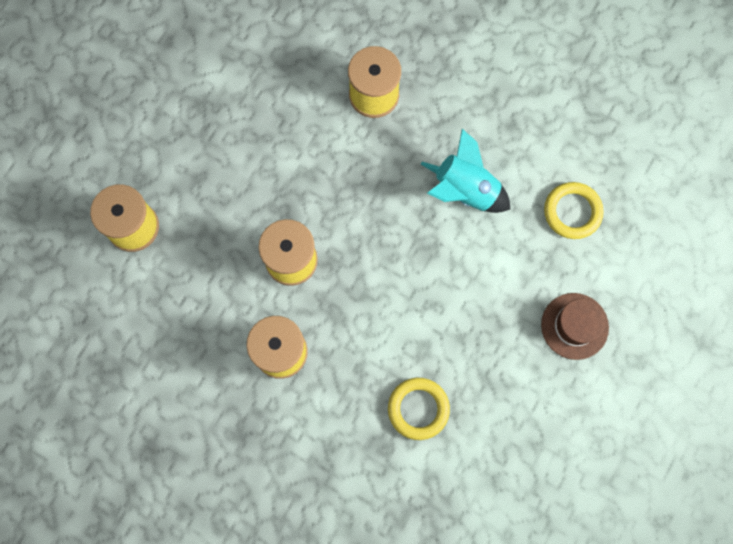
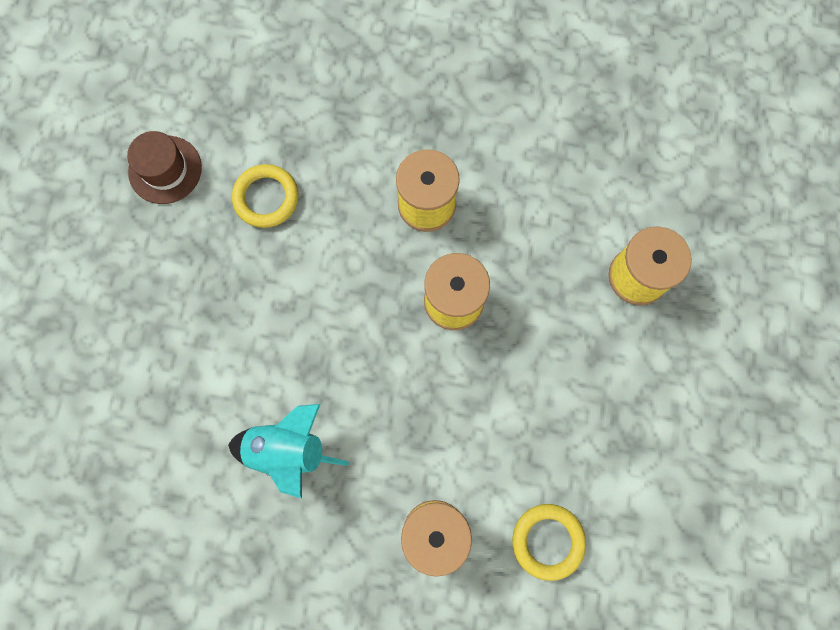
camera: 160 degrees right, 0 degrees up
(572, 212) = (155, 470): yellow ring -> yellow ring (547, 541)
(574, 326) = (123, 338): brown hat -> brown hat (165, 170)

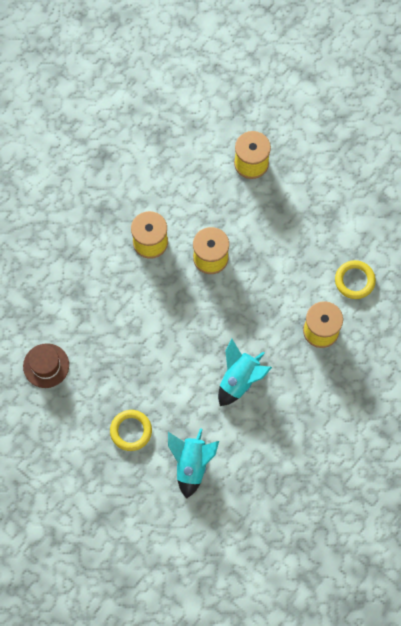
camera: 60 degrees left, 5 degrees down
(119, 453) = (191, 464): none -> turquoise rocket
(266, 198) = (96, 321): yellow ring -> yellow ring (131, 431)

